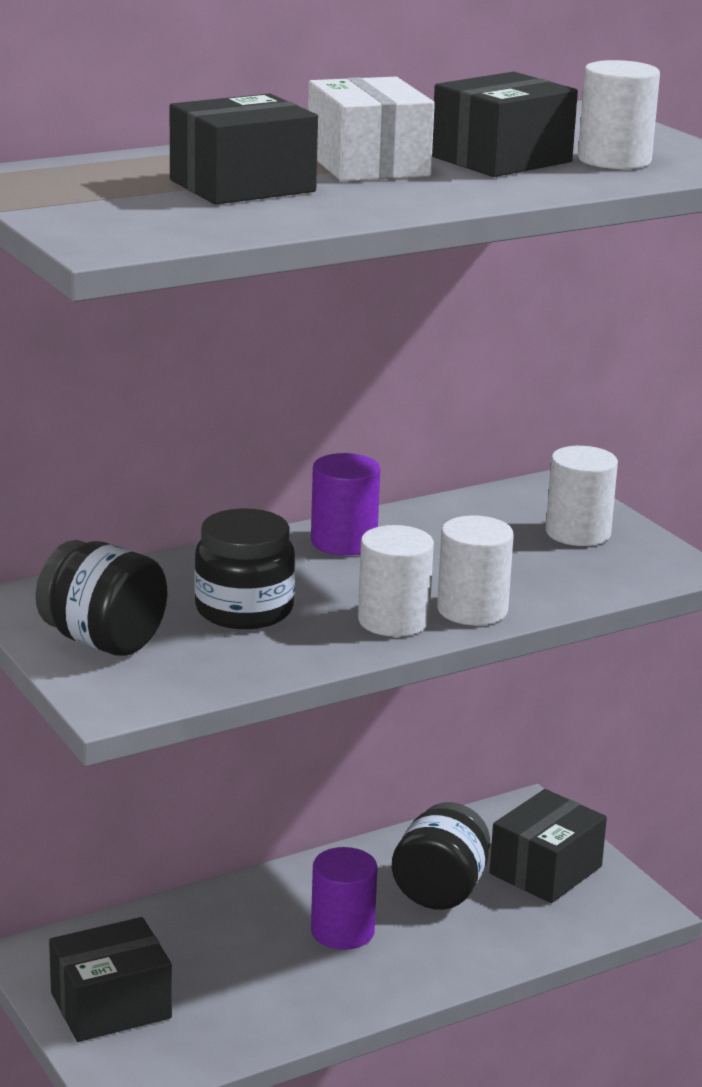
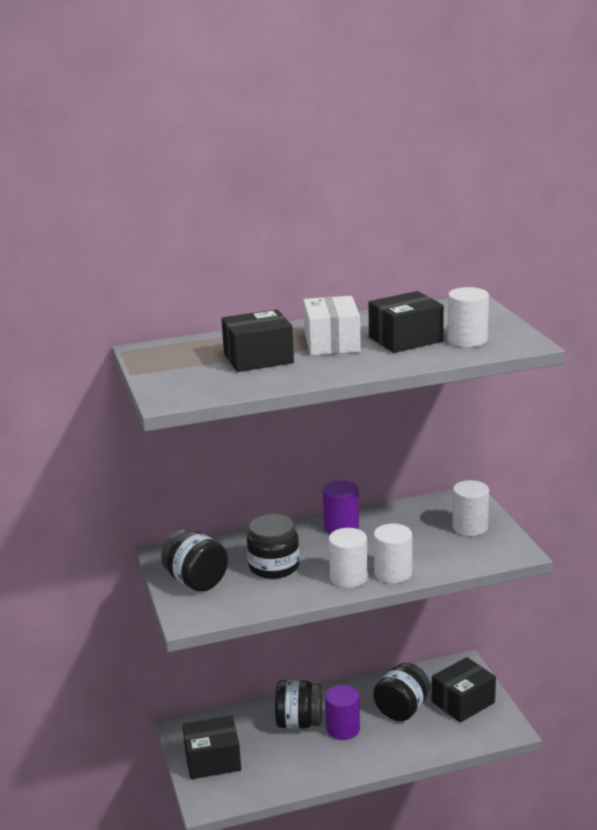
camera: 15 degrees right, 0 degrees up
(257, 927) = (299, 723): none -> black jar

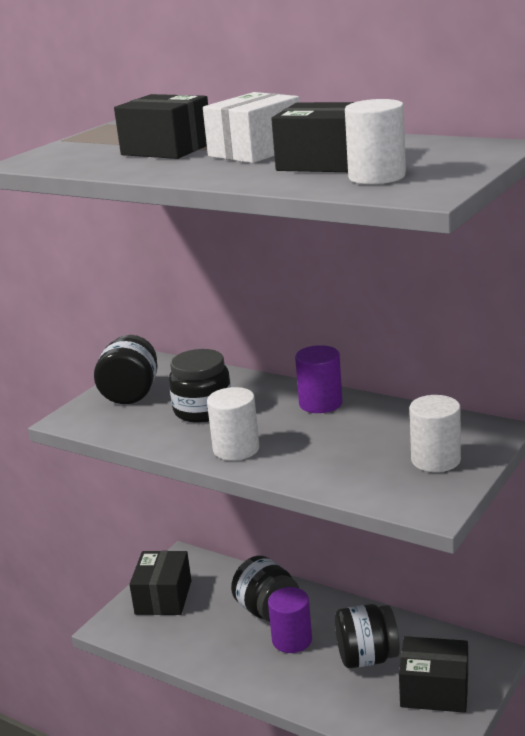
camera: 50 degrees right, 0 degrees up
(212, 760) = (163, 597): black box -> black box turned 60 degrees clockwise
(393, 573) = (278, 465): white cylinder -> none

